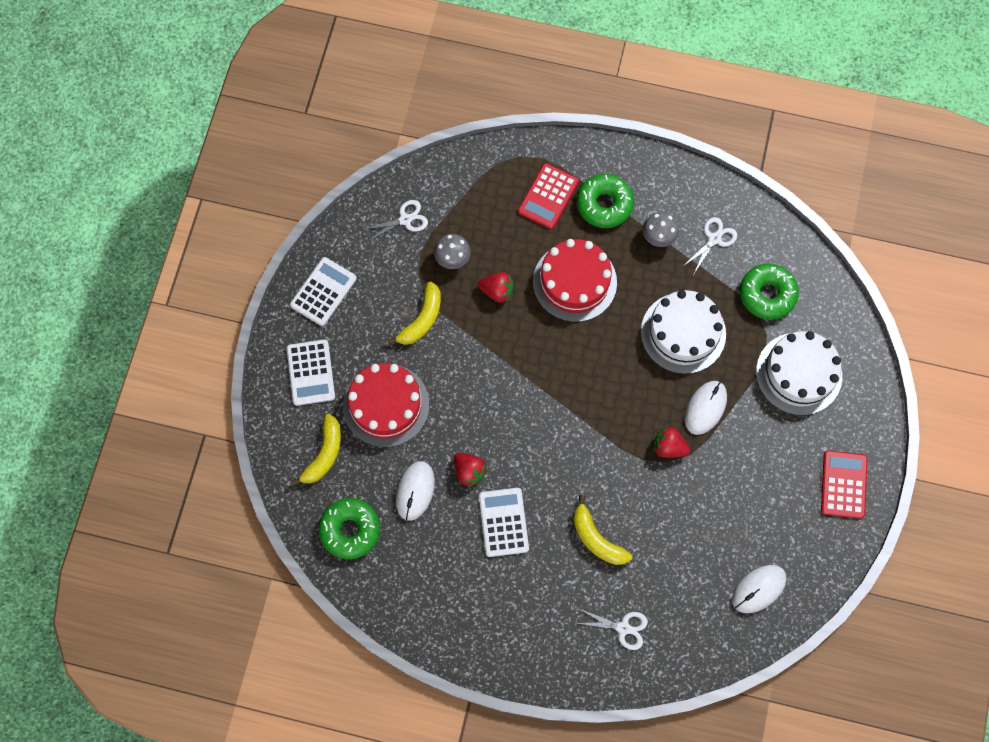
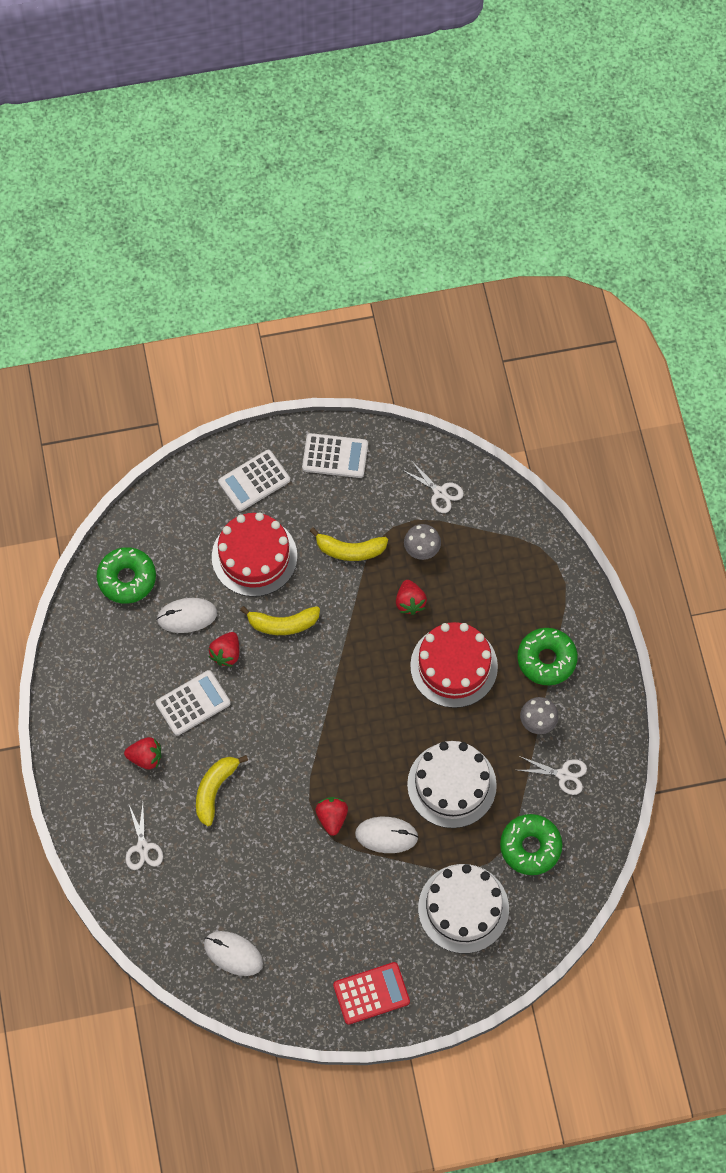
camera: 65 degrees right, 5 degrees down
(324, 454) = (185, 526): yellow banana -> yellow banana (283, 624)
(536, 588) = (145, 757): none -> red strawberry
(548, 196) = (528, 606): red calculator -> none

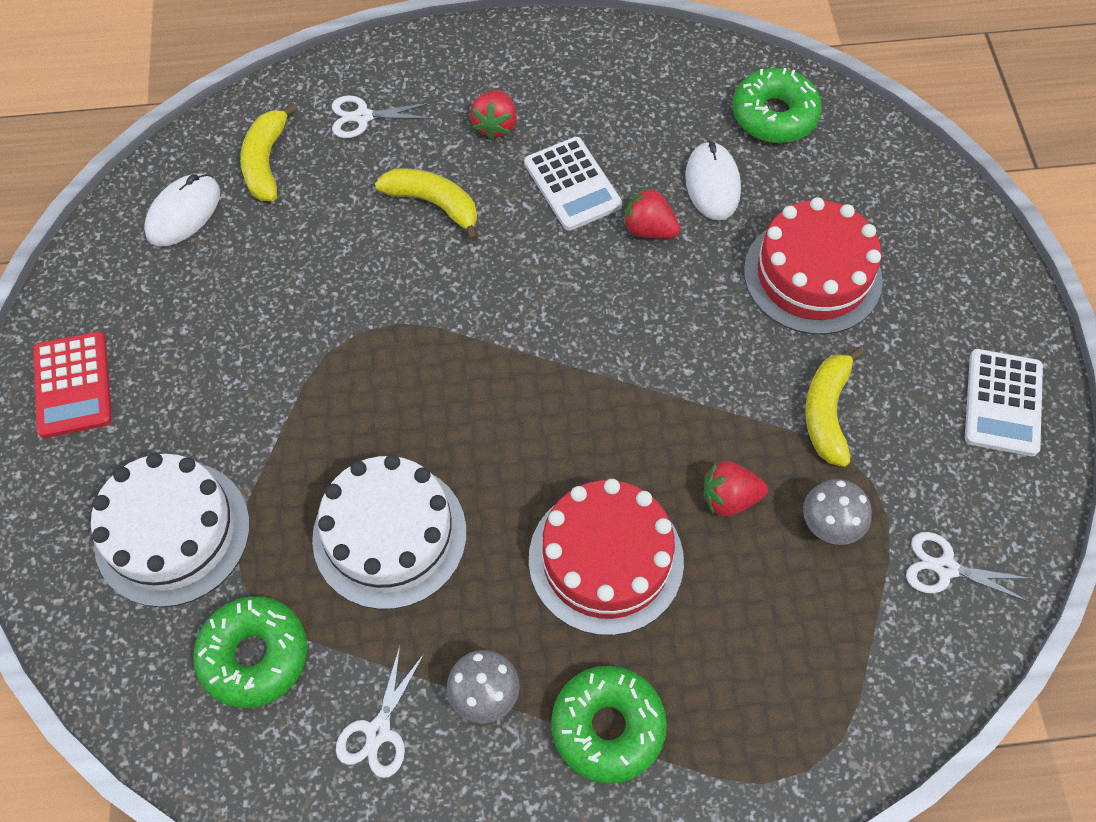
camera: 95 degrees right, 5 degrees down
(254, 481) = (946, 283): white calculator -> none
(283, 624) = (695, 306): yellow banana -> yellow banana (266, 162)
(332, 818) = (364, 352): red strawberry -> none
(386, 835) = (320, 427): white mouse -> none
(440, 492) = (945, 568): white scissors -> white scissors turned 60 degrees clockwise

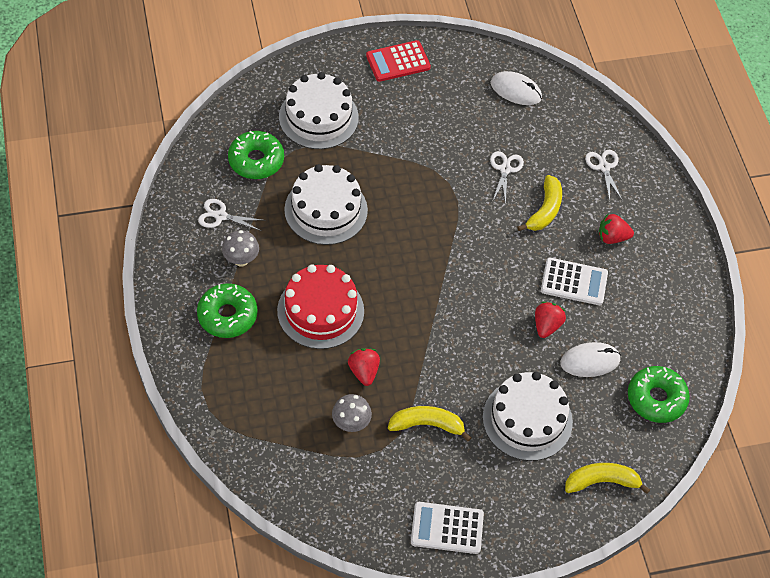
camera: 80 degrees right, 5 degrees down
(266, 162) = (559, 123): yellow banana -> yellow banana (601, 481)
(572, 184) = (574, 282): white calculator -> white calculator turned 135 degrees counterclockwise
(812, 275) = (527, 419): red cake -> white cake
(945, 568) = (330, 486): white scissors -> white scissors (505, 169)

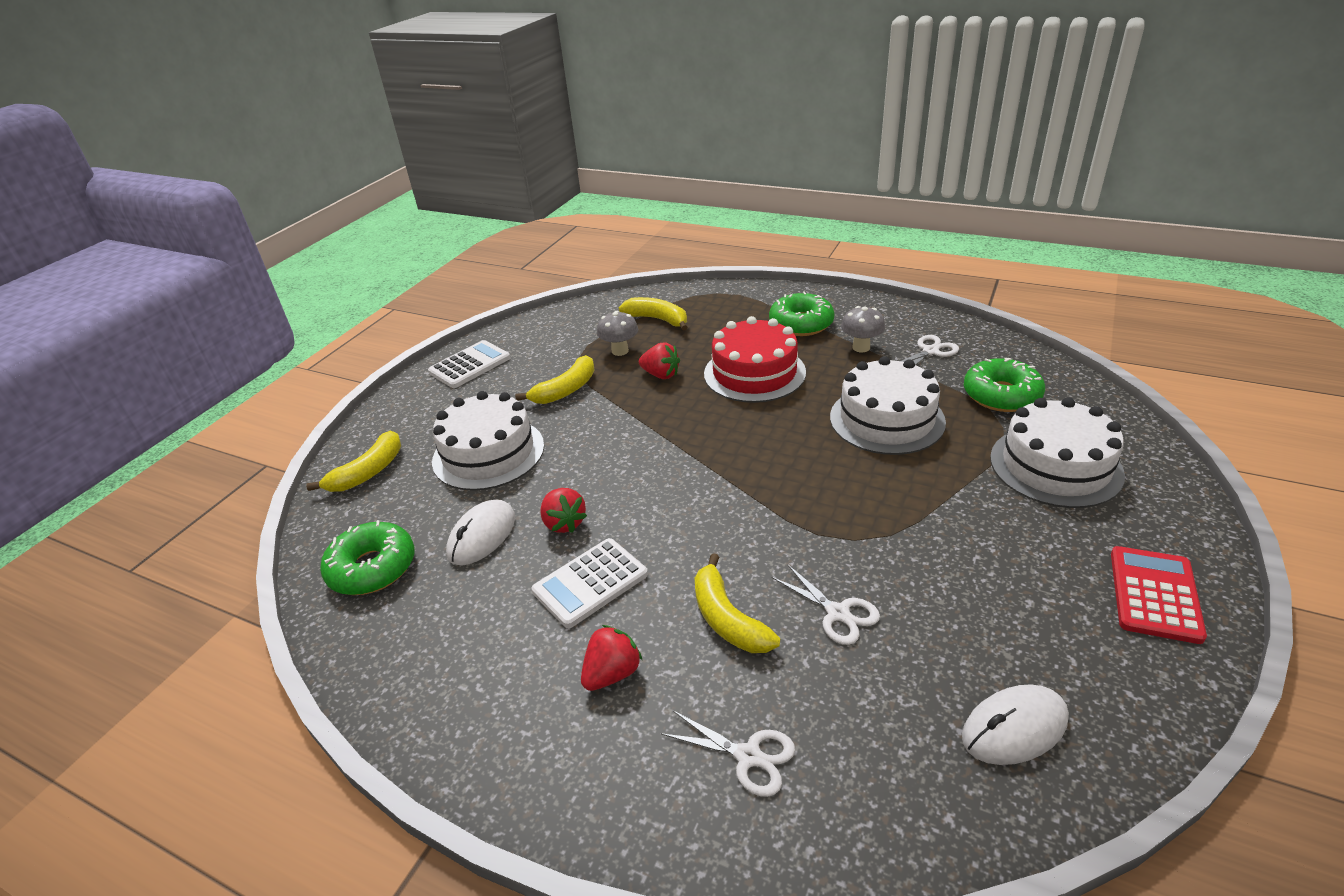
camera: 135 degrees right, 20 degrees down
(284, 427) = (658, 319): none -> yellow banana

